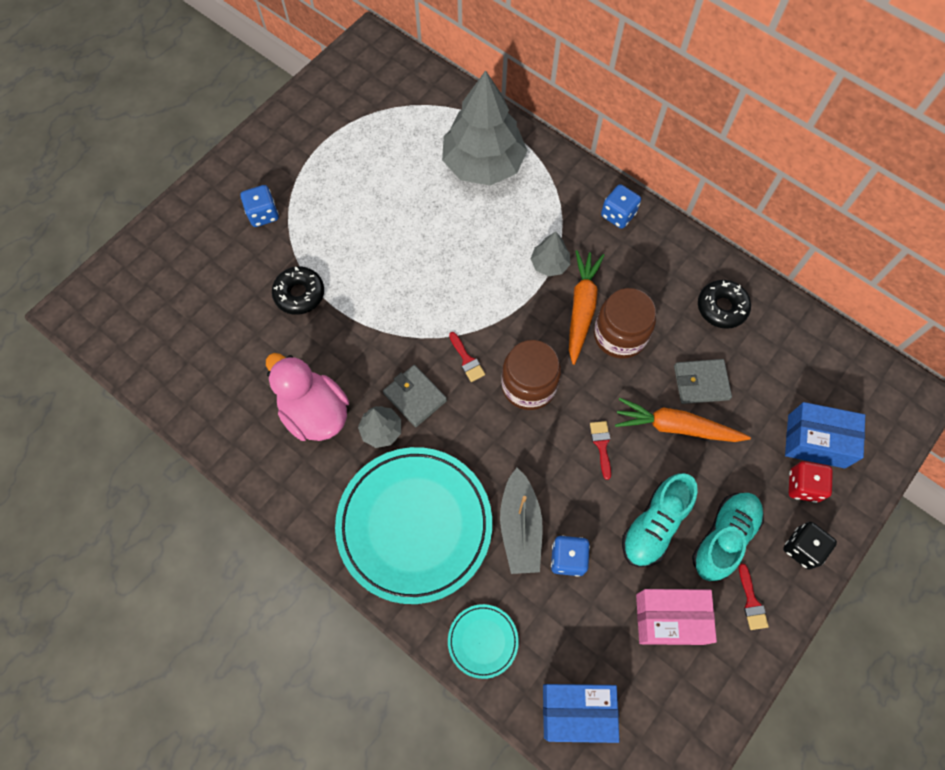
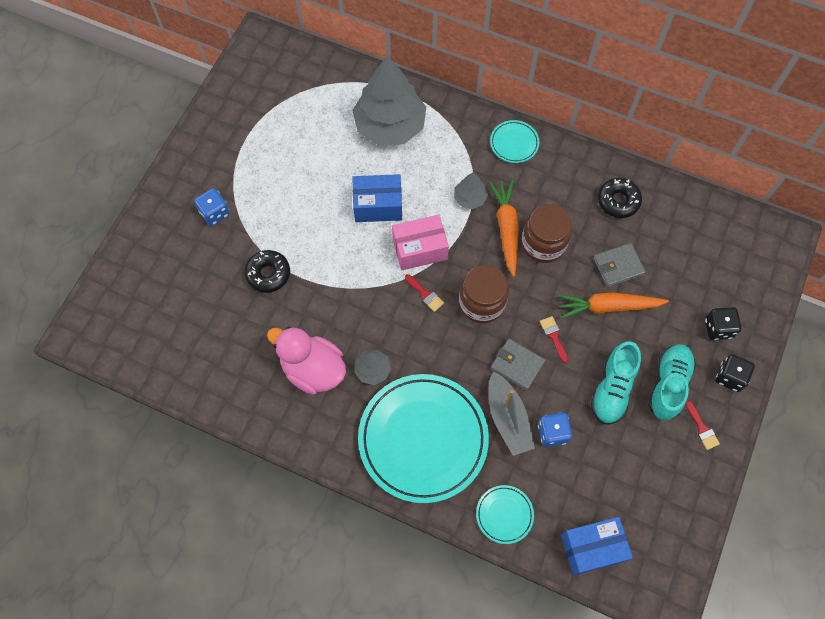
camera: 15 degrees left, 0 degrees up
(415, 397) = (392, 335): grey wallet -> grey wallet (517, 365)
(618, 215) = (514, 143): blue dice -> turquoise plate
(669, 619) = (643, 458): pink box -> pink box (420, 249)
(803, 486) = (718, 328): red dice -> black dice
(816, 441) = (719, 290): blue box -> blue box (378, 205)

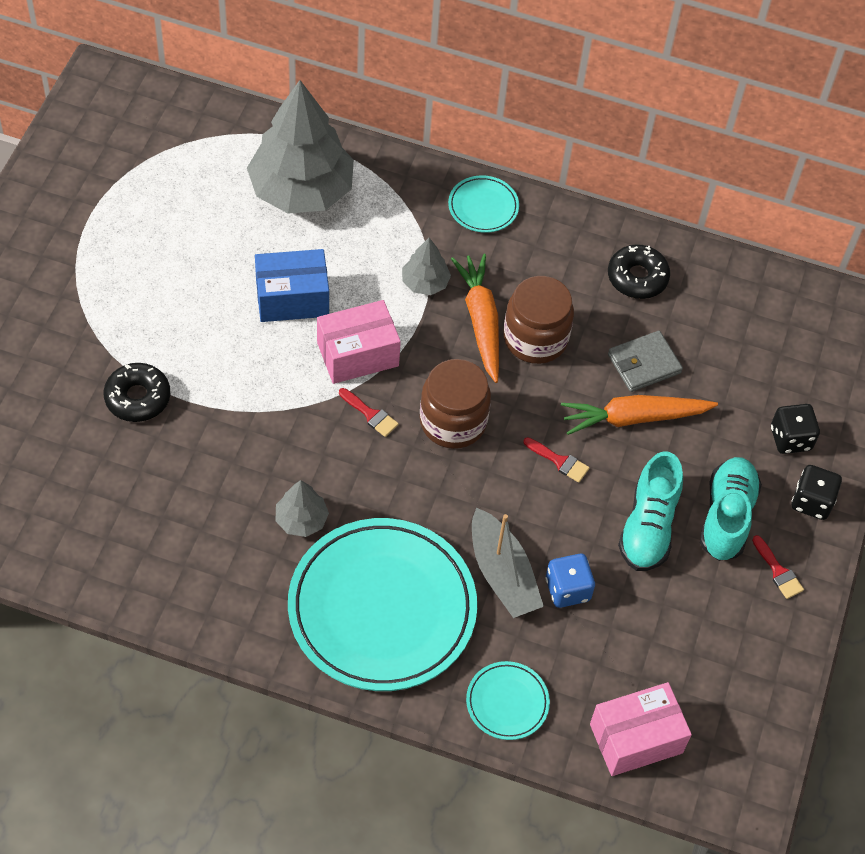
camera: 10 degrees left, 10 degrees down
(215, 213) = (51, 318): blue dice -> none
(313, 369) = (213, 524): pink duck -> none
(517, 365) = (510, 502): grey wallet -> none
(553, 336) = (559, 461): red brush -> red brush turned 150 degrees clockwise
(592, 548) = (636, 738): blue box -> pink box

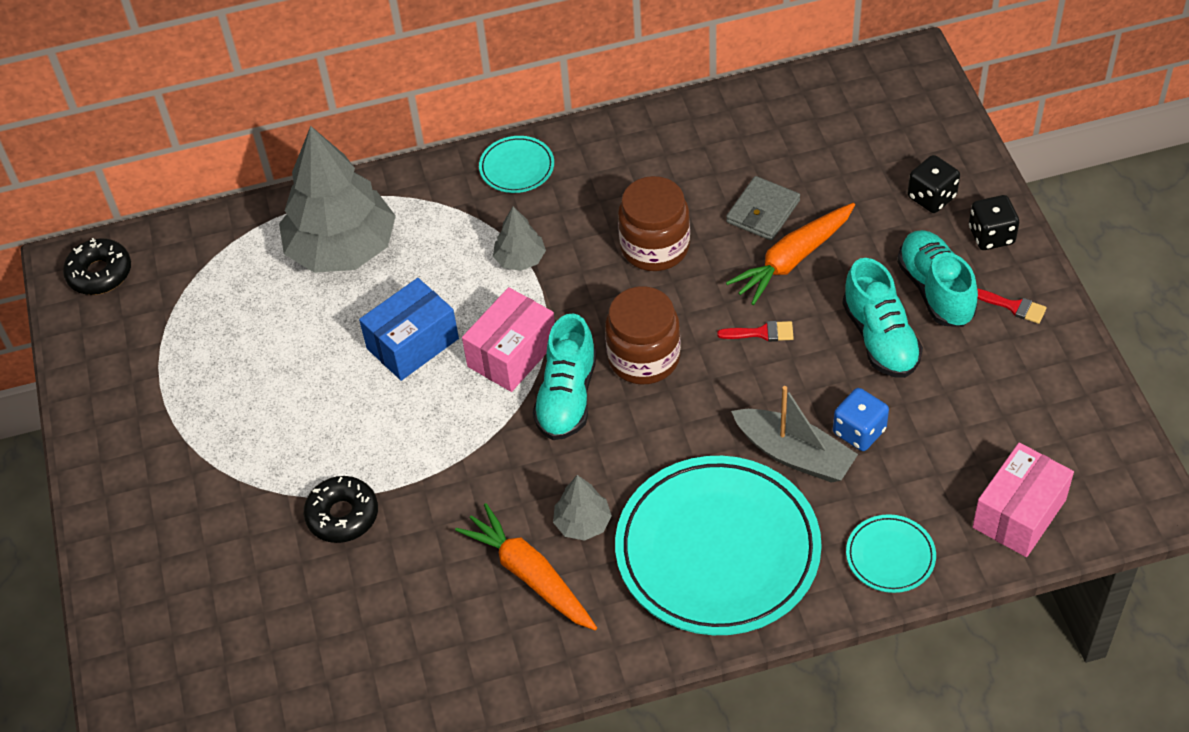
camera: 25 degrees left, 5 degrees down
(370, 414) = (567, 397): red brush -> turquoise shoe
(481, 321) = (596, 261): orange carrot -> orange carrot (530, 575)
(637, 277) = (697, 147): black donut -> black donut (100, 273)

